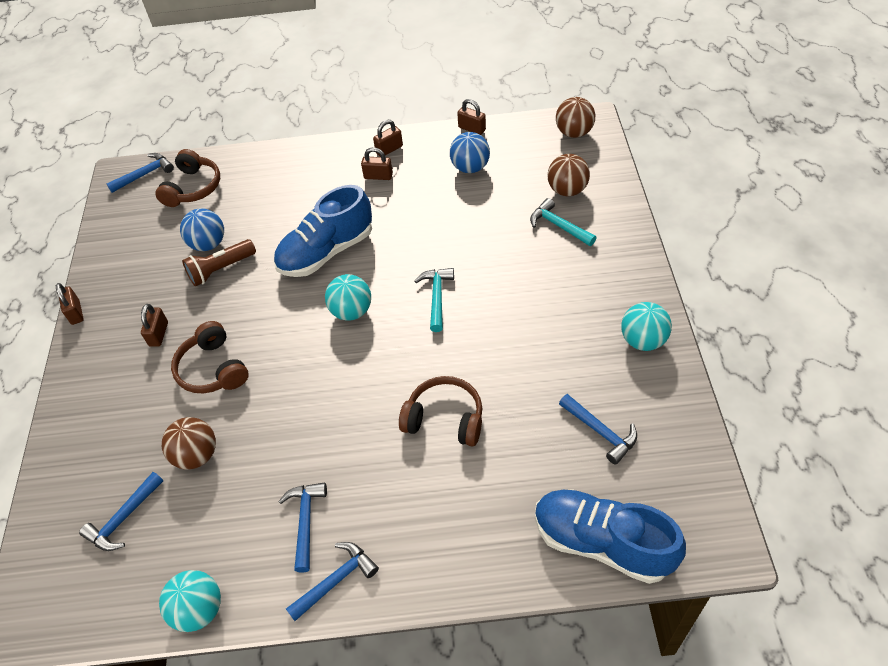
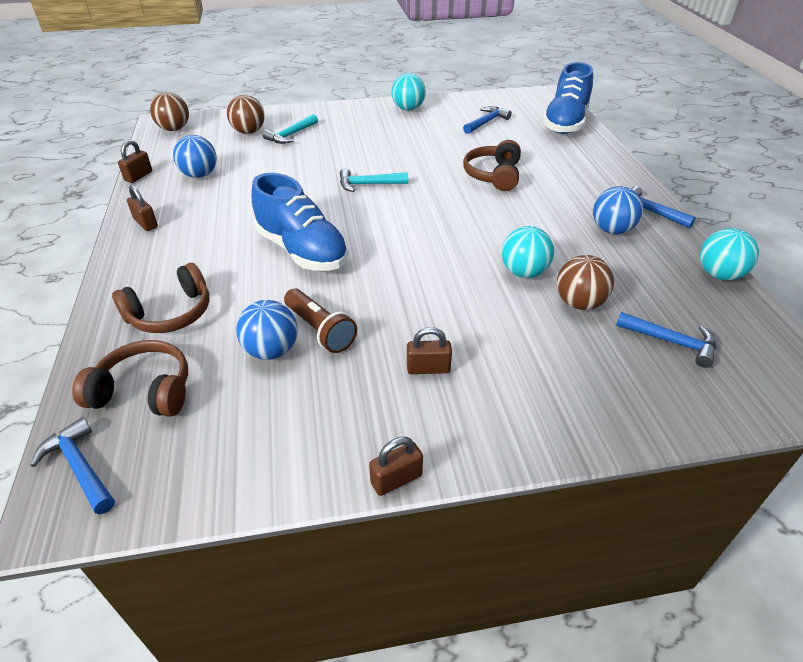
camera: 100 degrees left, 10 degrees down
(213, 369) = (472, 310): brown headphones -> brown headphones (171, 313)
(305, 521) = (611, 230): blue hammer -> blue ball
(351, 311) = (386, 227): turquoise ball -> turquoise ball (524, 272)
(378, 176) = (189, 227): brown padlock -> none

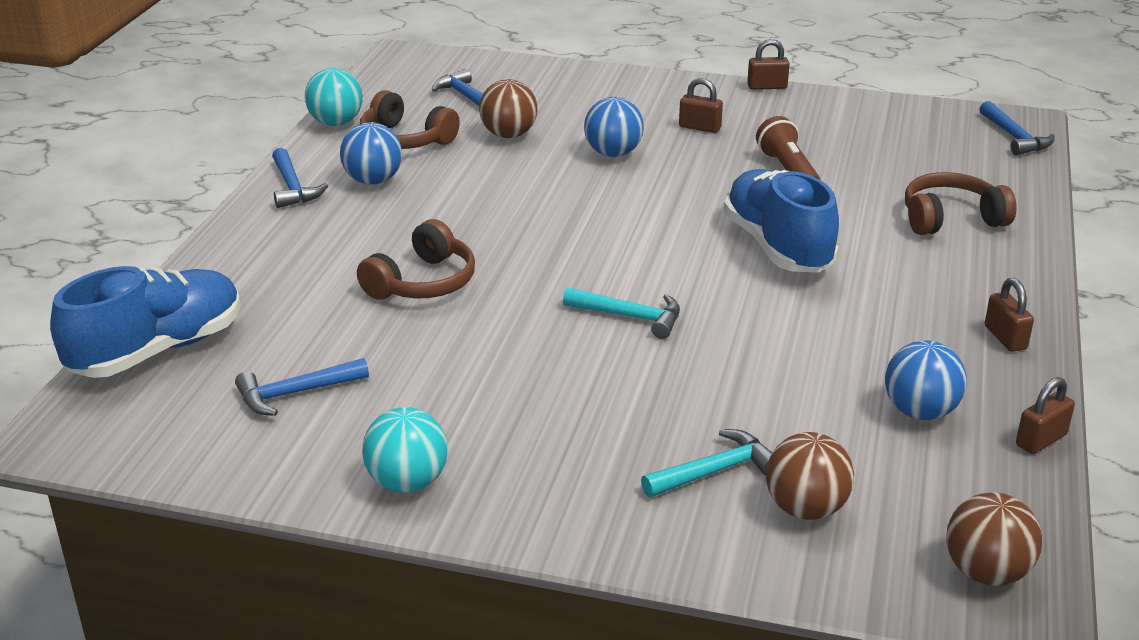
camera: 155 degrees left, 10 degrees down
(144, 391) = (969, 167): brown headphones -> brown headphones (405, 140)
(271, 350) = (842, 167): blue ball -> blue ball (613, 153)
(524, 272) = (531, 168): turquoise ball -> none

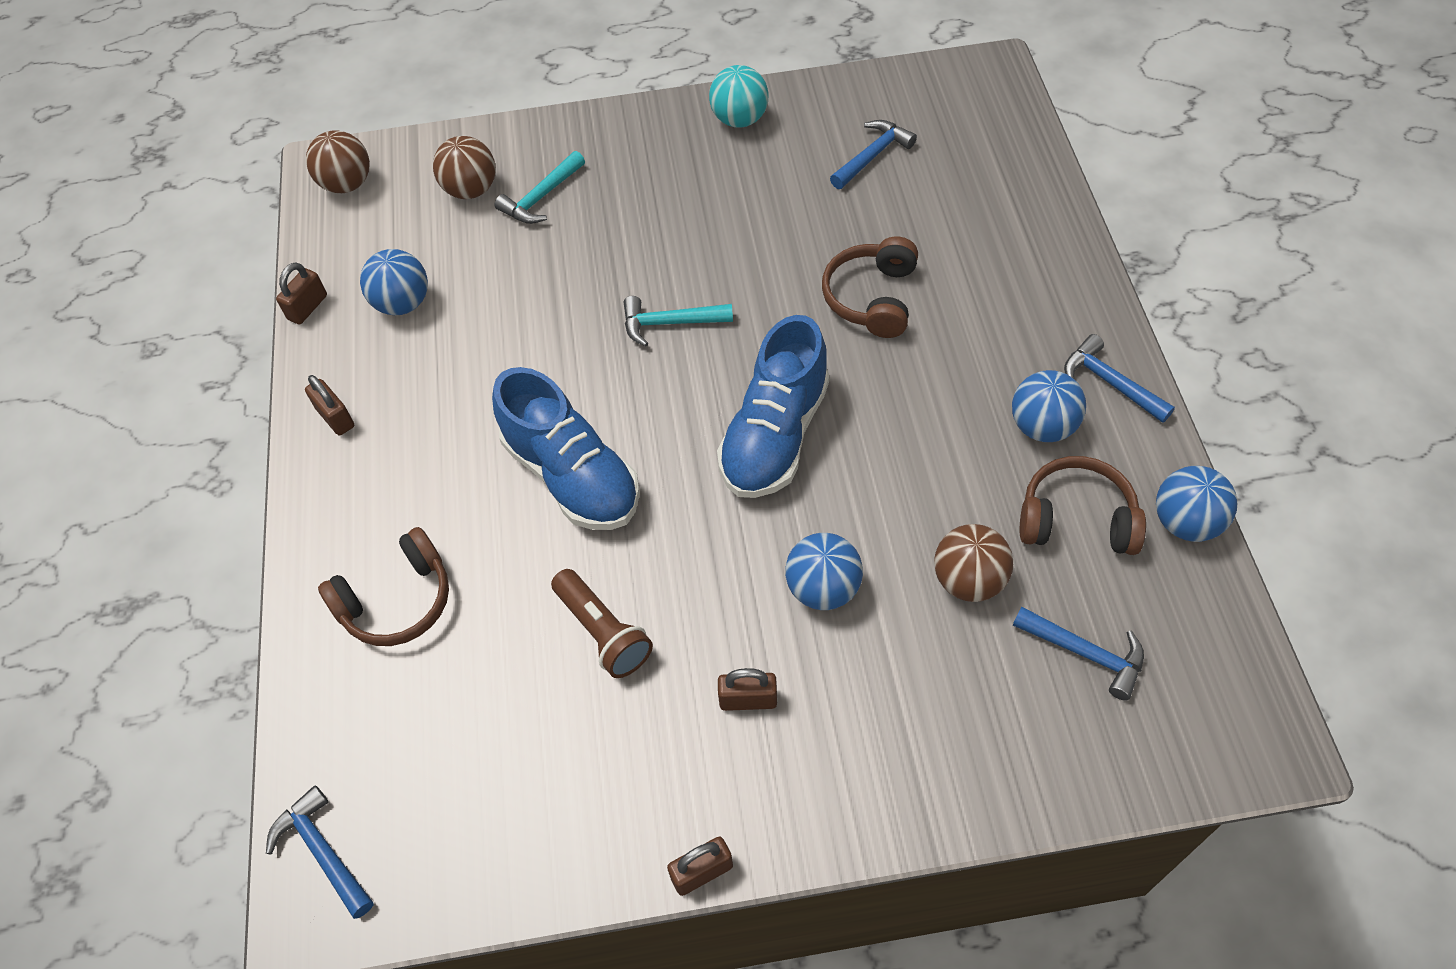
camera: 160 degrees right, 25 degrees up
(157, 350) = (1009, 155): blue shoe -> blue shoe (775, 435)
(336, 123) = (1185, 522): turquoise ball -> blue ball

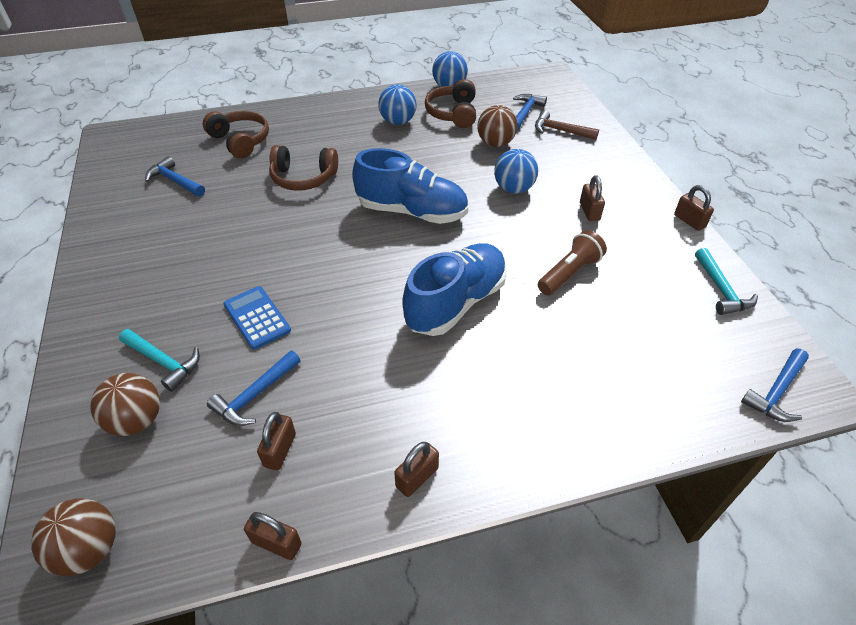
camera: 100 degrees left, 10 degrees down
(397, 601) = (582, 388): brown headphones -> brown headphones (240, 141)
(402, 303) = (280, 450): blue ball -> brown padlock
(589, 269) = (257, 318): none -> blue calculator
(669, 323) = (318, 266): turquoise hammer -> turquoise hammer (721, 290)
(739, 119) = (111, 246): turquoise ball -> none
(1016, 709) = (560, 131): none -> brown hammer
(1109, 382) = (369, 102): blue hammer -> blue hammer (255, 395)

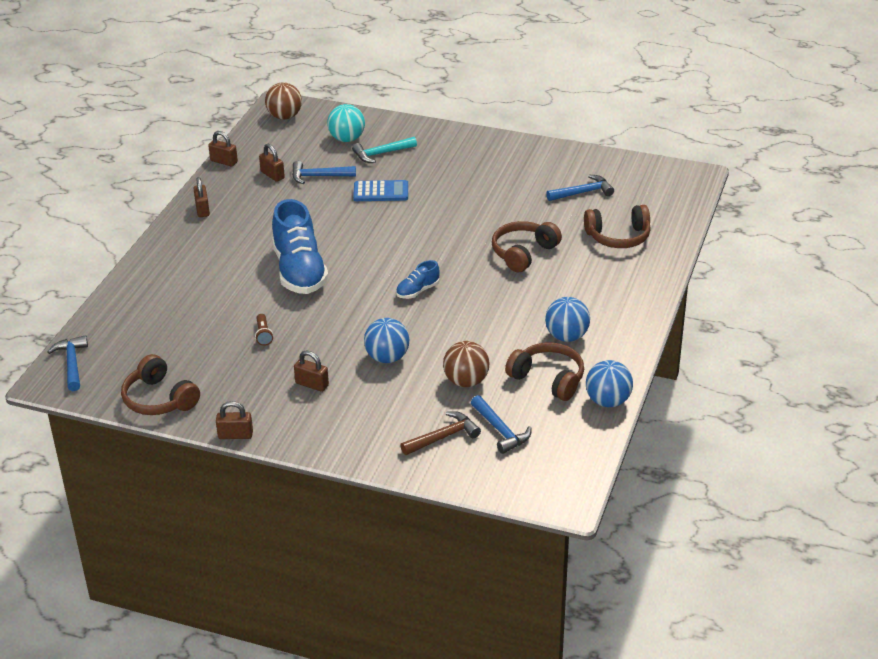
camera: 125 degrees right, 10 degrees down
(137, 420) = (347, 139): brown ball -> turquoise ball
(255, 395) = (318, 176): blue hammer -> blue hammer turned 75 degrees counterclockwise
(276, 543) = (224, 161): brown padlock -> brown padlock turned 60 degrees clockwise
(412, 211) = (417, 291): blue shoe -> blue shoe, size x0.46
(569, 273) = (263, 335): brown flashlight -> brown flashlight, size x0.57
(721, 290) = (159, 399): turquoise hammer -> brown headphones

